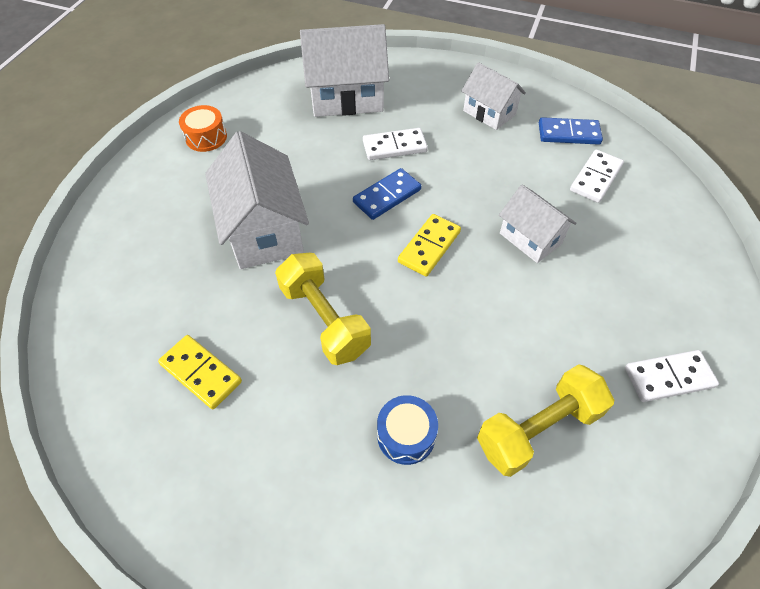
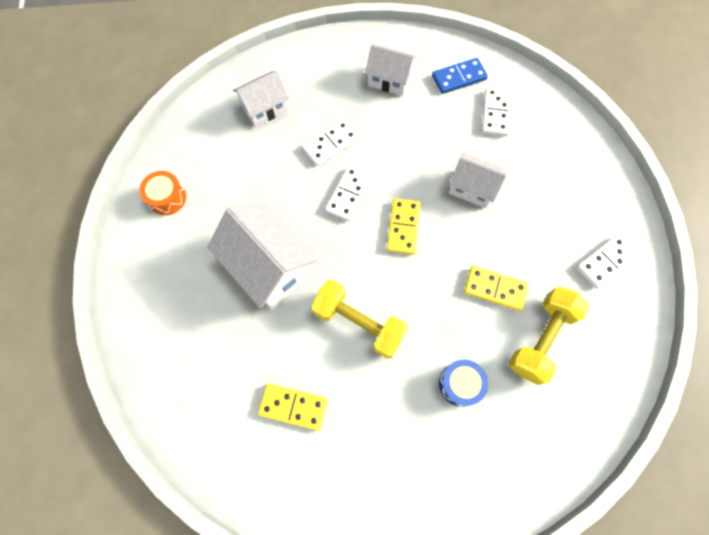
camera: 25 degrees left, 15 degrees up
(346, 97) = (265, 108): white house -> white house, size x0.60
(387, 196) = (349, 194): blue domino -> white domino
(505, 349) = (495, 289): none -> yellow domino

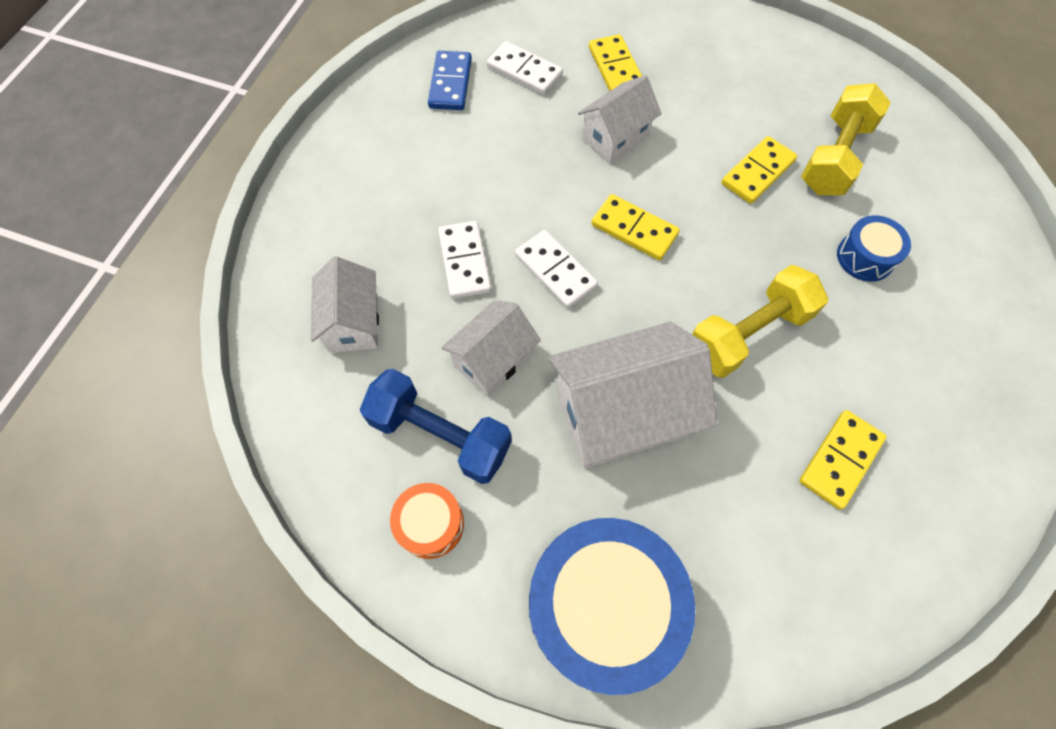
camera: 65 degrees left, 5 degrees down
(154, 299) = (601, 606): none -> blue drum
(217, 180) = (440, 435): none -> blue dumbbell
(389, 80) = (405, 155): white house -> white house (493, 359)
(534, 166) = (615, 68): none -> yellow domino
(541, 338) = (834, 157): yellow dumbbell -> yellow dumbbell turned 60 degrees clockwise
(605, 262) = (764, 62): white domino -> none

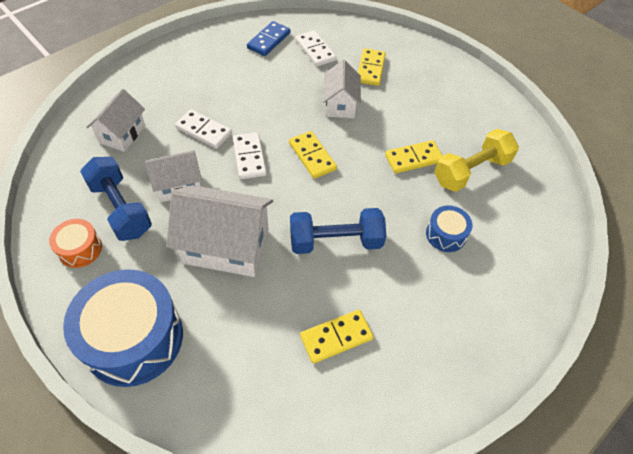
camera: 25 degrees right, 10 degrees down
(465, 261) = (204, 131): white domino -> white domino turned 75 degrees counterclockwise
(615, 137) = (340, 104): white house -> white house turned 75 degrees counterclockwise
(748, 333) = (335, 241): yellow dumbbell -> blue dumbbell

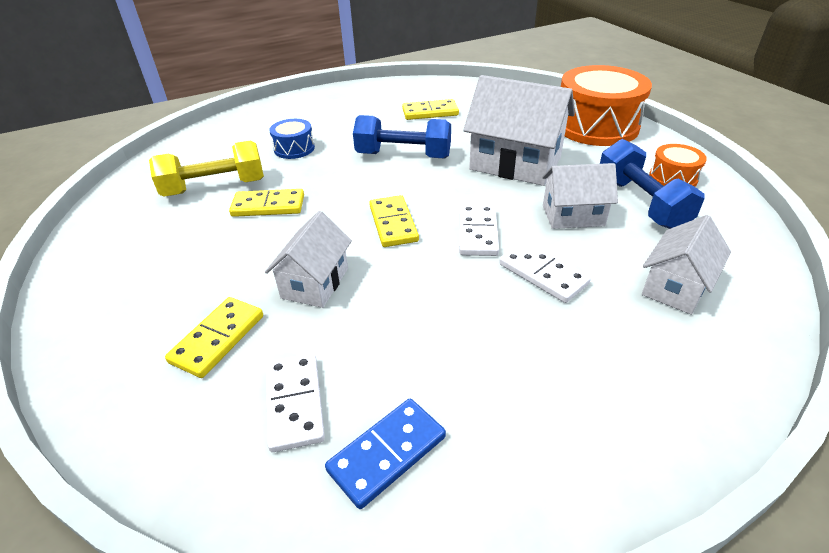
camera: 160 degrees left, 15 degrees down
(133, 338) = (596, 126): blue drum -> orange drum

